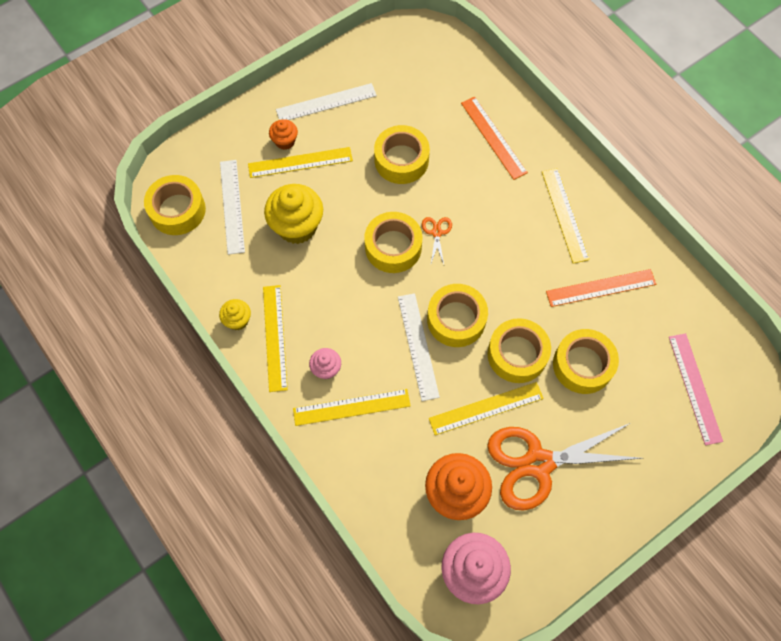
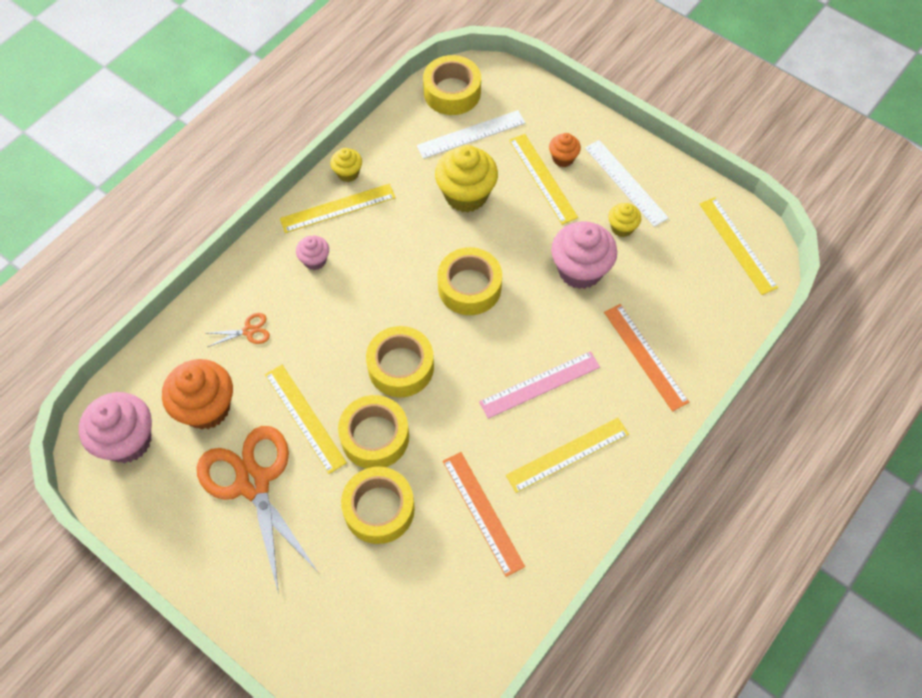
camera: 75 degrees right, 5 degrees down
(351, 407) = (279, 292): yellow ruler -> yellow ruler (737, 245)
(370, 118) = (622, 228): none -> yellow cupcake
(401, 160) = (580, 270): yellow tape -> pink cupcake
(418, 346) = (360, 337): white ruler -> none
(437, 232) = (500, 325): orange scissors -> orange scissors (249, 331)
(493, 137) = (645, 356): orange ruler -> orange ruler turned 75 degrees counterclockwise
(695, 388) = (380, 644): pink ruler -> pink ruler (540, 384)

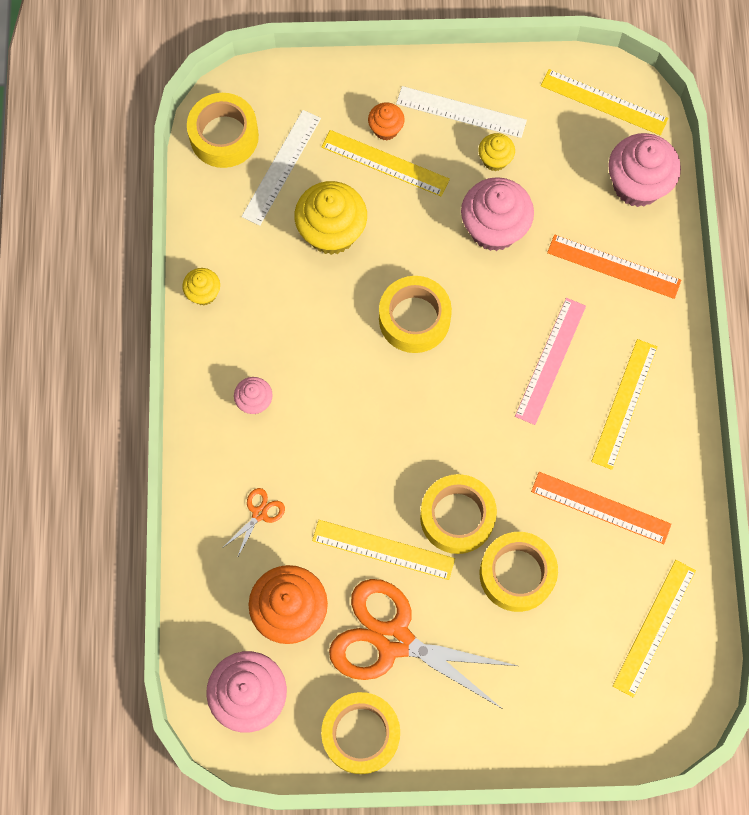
camera: 40 degrees left, 10 degrees up
(338, 208) = (227, 335): yellow ruler -> yellow ruler (654, 627)
(401, 367) = (422, 438): yellow tape -> yellow tape (361, 734)
(713, 315) = (637, 185): none -> pink cupcake

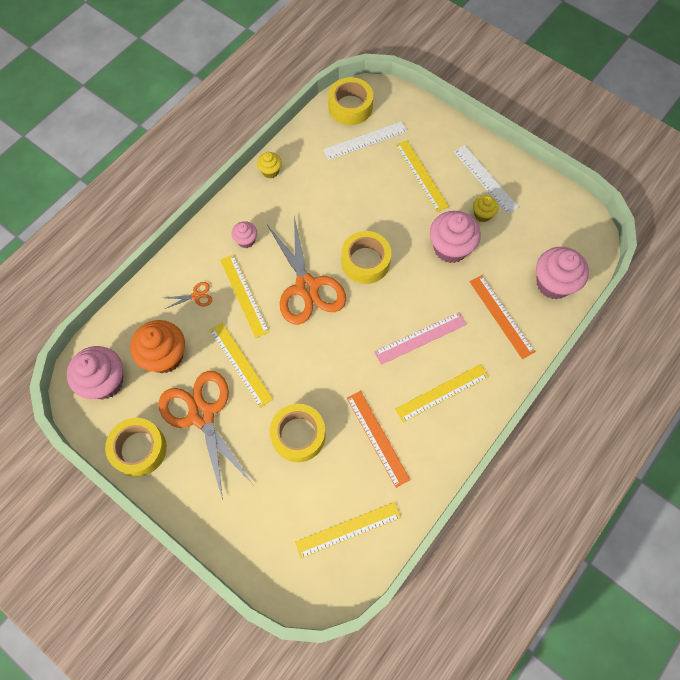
camera: 40 degrees right, 5 degrees down
(332, 232) = (362, 188): yellow cupcake -> none
(375, 402) = (306, 287): none -> orange scissors
(386, 129) = (436, 159): orange cupcake -> none
(457, 517) = (294, 379): yellow tape -> none
(604, 102) = (571, 228): yellow ruler -> yellow ruler (244, 295)

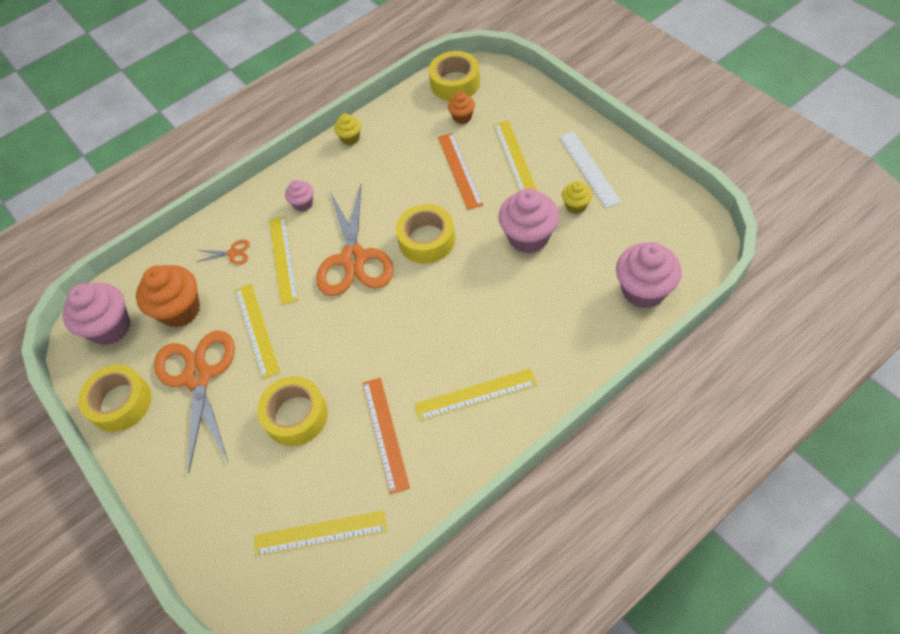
camera: 20 degrees right, 10 degrees down
(365, 140) = (462, 117): white ruler -> orange cupcake
(420, 338) = (466, 330): pink ruler -> none
(501, 316) = (570, 318): orange ruler -> orange ruler (459, 170)

